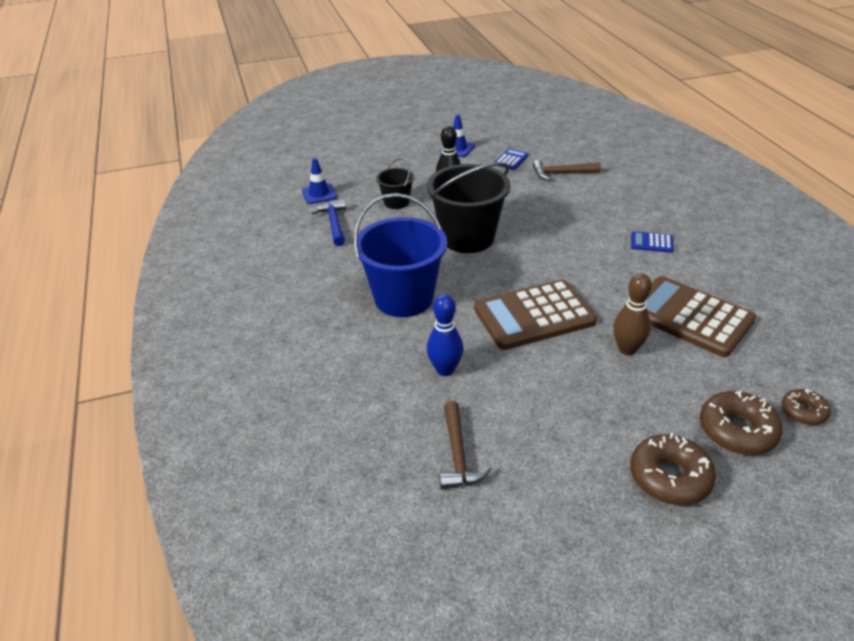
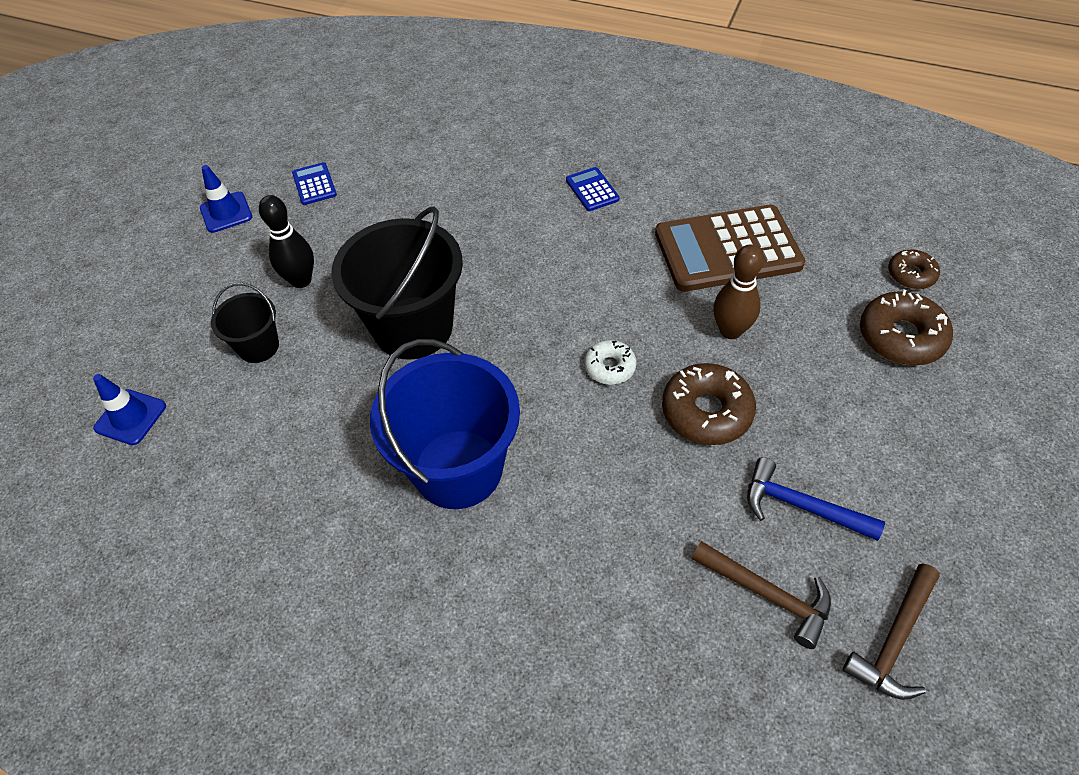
camera: 50 degrees left, 15 degrees up
(334, 223) = (220, 443): blue hammer -> blue hammer (801, 506)
(445, 370) = (623, 513): blue bowling pin -> none
(534, 315) = (610, 367): brown calculator -> white donut
(561, 173) = (395, 165): brown hammer -> brown hammer (894, 640)
(651, 243) = (592, 190): blue calculator -> blue calculator turned 105 degrees clockwise
(670, 477) = (923, 431): brown donut -> brown donut (706, 411)

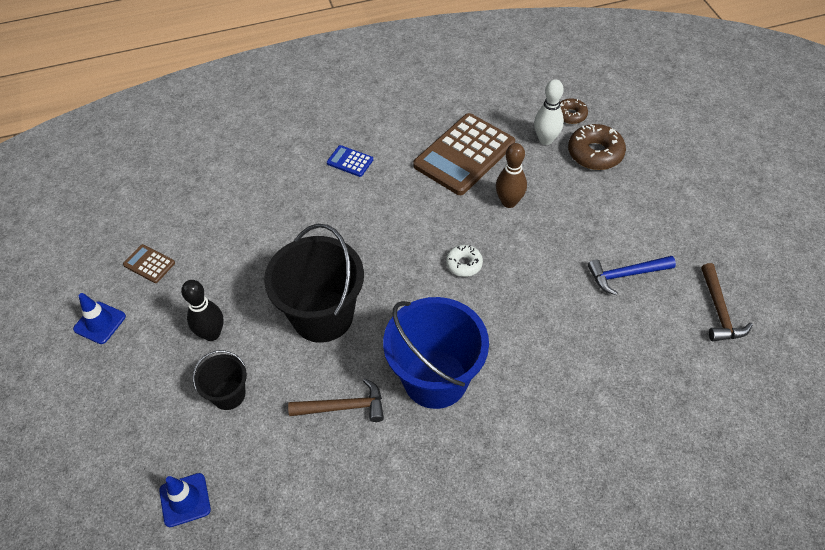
camera: 40 degrees left, 0 degrees up
(314, 184) = (149, 264): blue calculator -> brown calculator
(706, 411) = (537, 256): brown donut -> none
(767, 595) = (649, 330): brown hammer -> brown hammer (343, 407)
(848, 286) = (545, 139): none -> white bowling pin

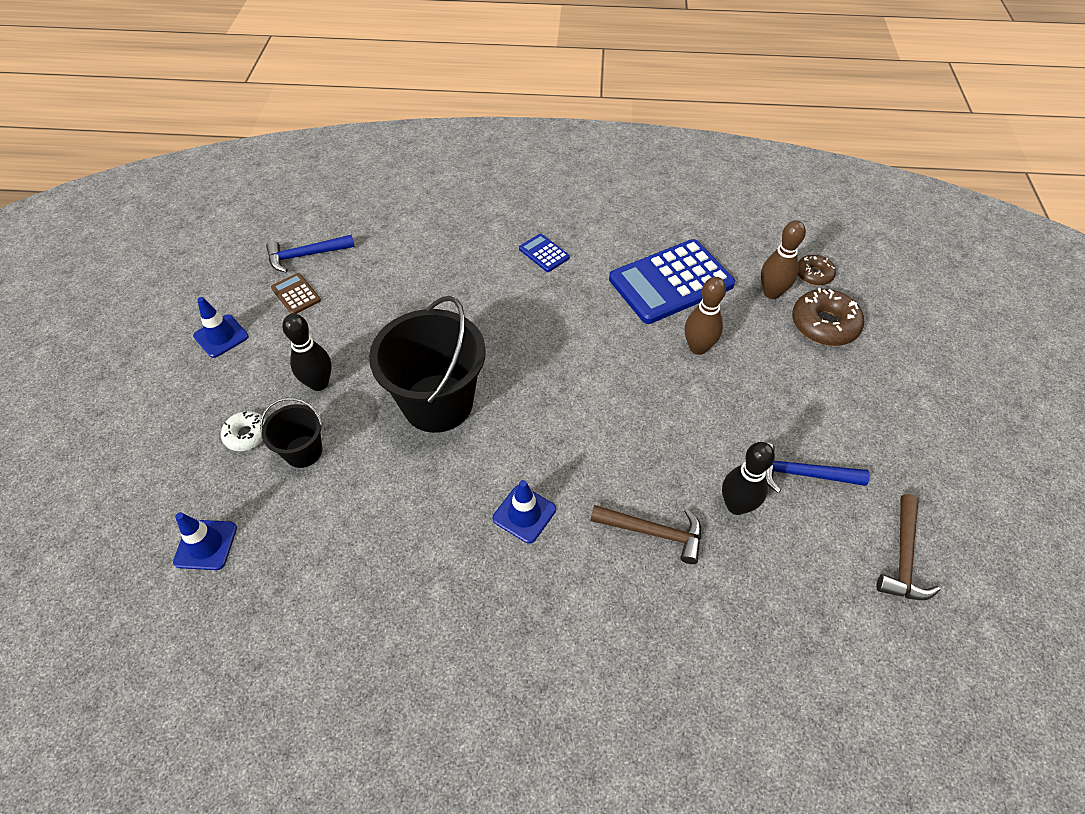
camera: 20 degrees right, 0 degrees up
(139, 226) = (306, 255): none -> blue hammer
(343, 407) = (411, 508): brown hammer -> brown hammer (653, 532)
(435, 379) = (524, 514): blue bucket -> blue traffic cone
(464, 155) = (671, 282): brown calculator -> blue calculator
(464, 264) = (615, 399): white donut -> white donut (247, 435)
(545, 139) = (771, 293): white bowling pin -> brown bowling pin
(590, 315) = (736, 505): none -> black bowling pin

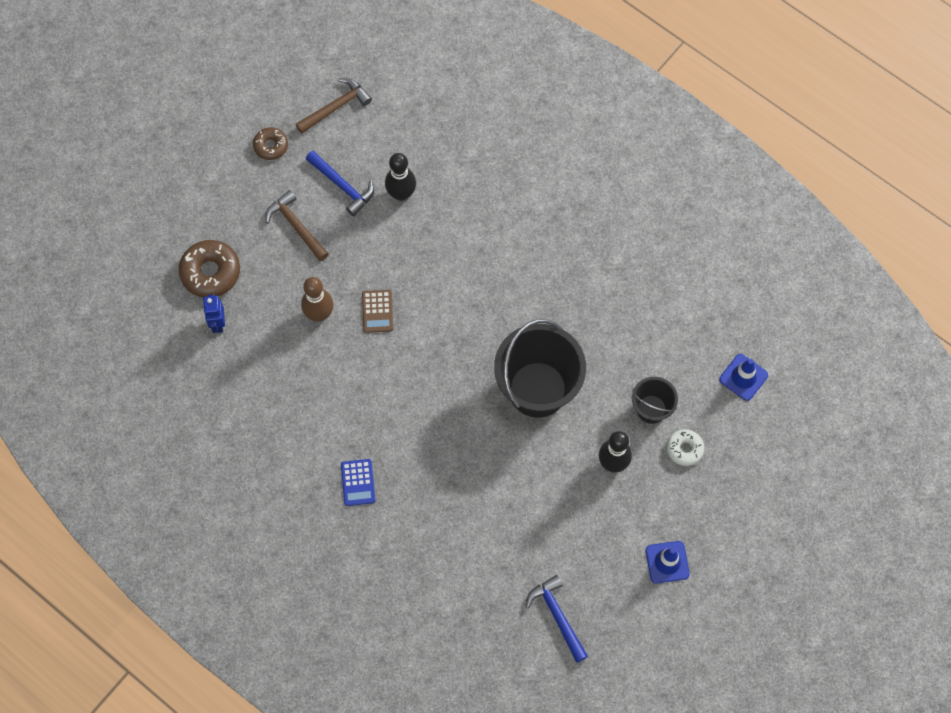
camera: 145 degrees left, 15 degrees up
(296, 294) = (588, 572): brown calculator -> brown calculator (377, 311)
(306, 255) = (557, 616): blue hammer -> blue hammer turned 135 degrees counterclockwise
(524, 514) = (534, 271): blue traffic cone -> none
(653, 532) = (465, 211): brown hammer -> brown hammer (296, 226)
(671, 282) = (283, 384): blue calculator -> none
(771, 293) = (218, 323): brown bowling pin -> blue robot
(813, 274) = (168, 318): brown donut -> brown donut (271, 146)

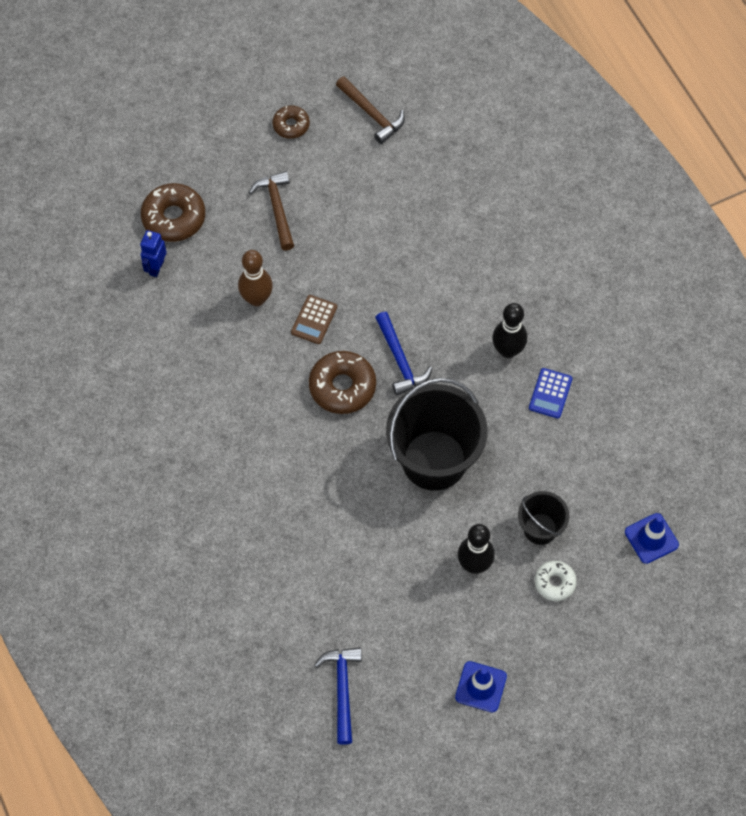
camera: 25 degrees right, 5 degrees down
(336, 107) = (372, 114): brown hammer -> brown hammer turned 60 degrees clockwise
(342, 186) = (340, 189): blue hammer -> blue hammer (400, 360)
(358, 482) = (212, 473): blue calculator -> blue calculator (550, 393)
(401, 194) = (394, 219): black bowling pin -> black bowling pin (507, 350)
(430, 359) = (342, 387): none -> brown donut

